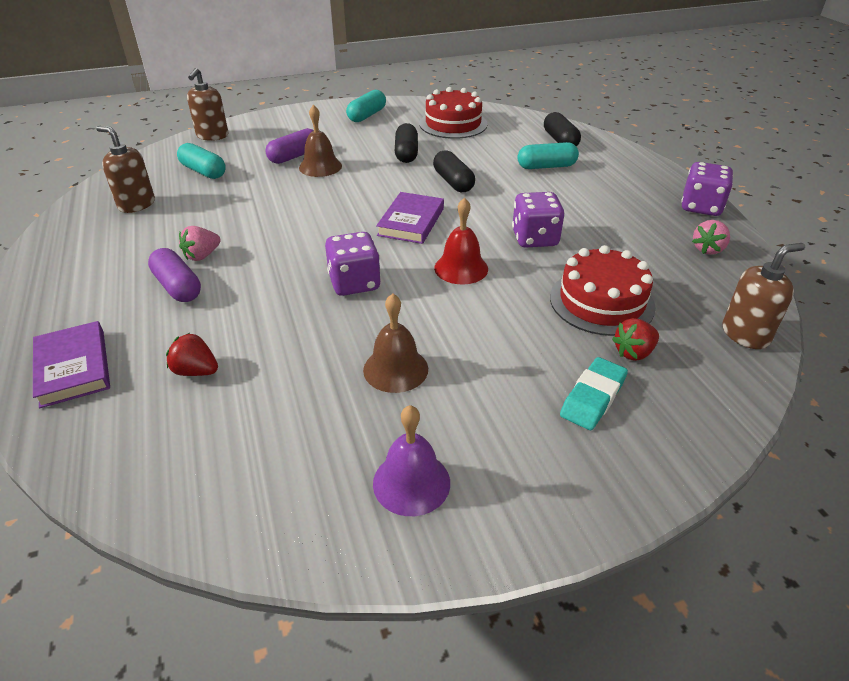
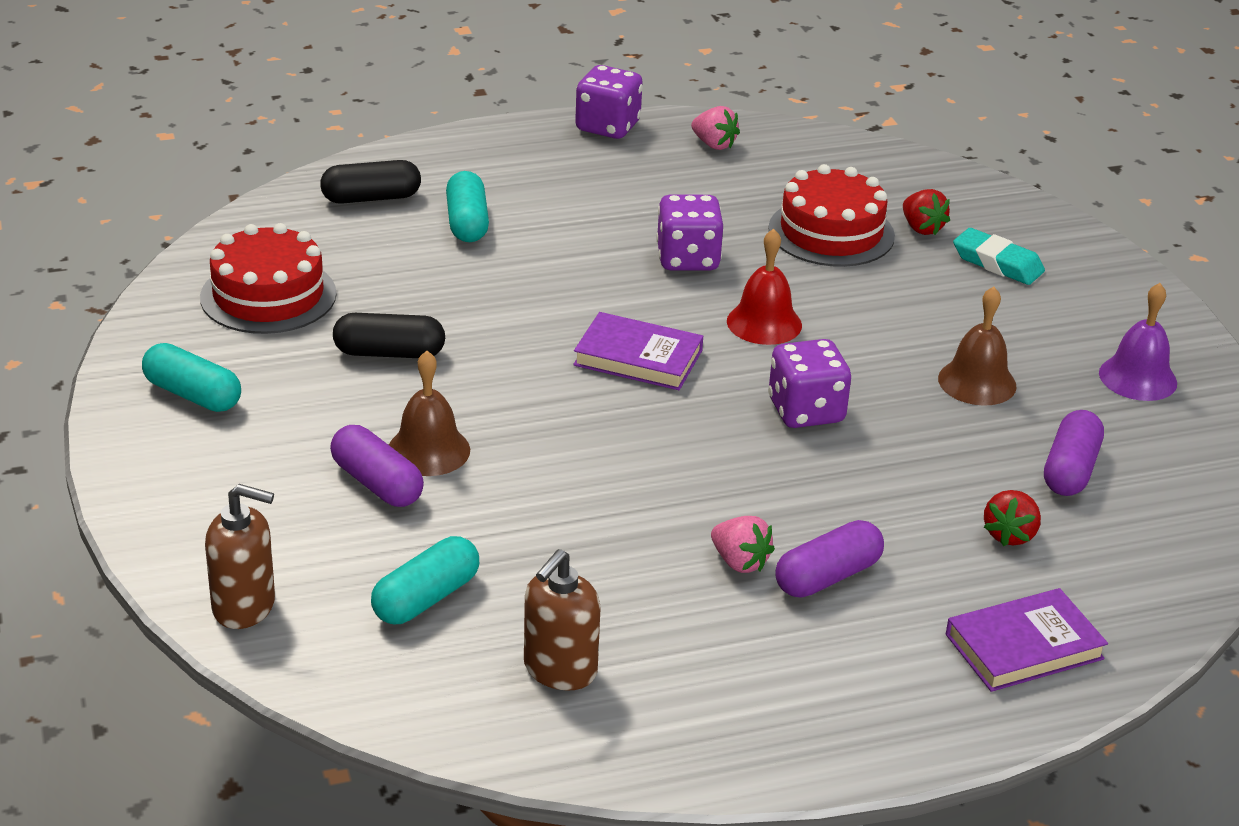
camera: 90 degrees left, 5 degrees down
(270, 415) = (1070, 470): none -> purple capsule
(453, 182) = (510, 312): black capsule -> none
(745, 334) = (881, 160): brown soap dispenser -> none

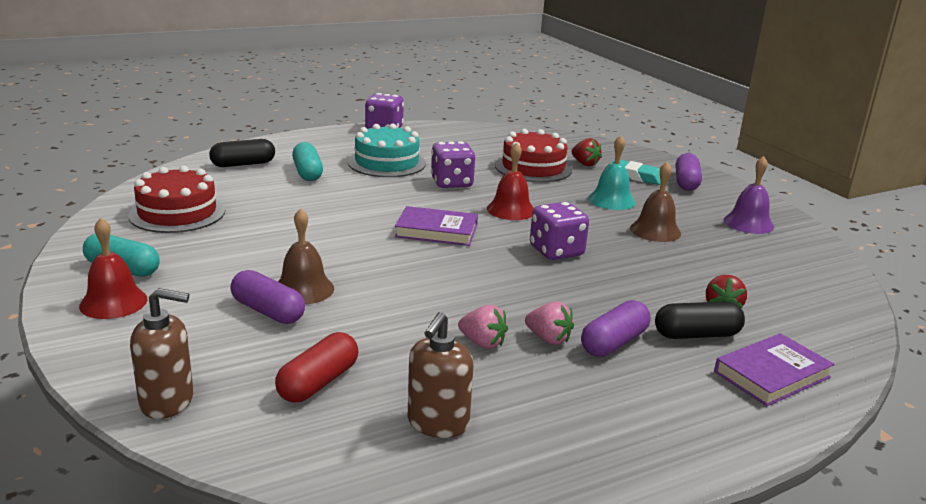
camera: 10 degrees left, 10 degrees down
(181, 451) = (113, 302): none -> red bell
(389, 353) = (266, 238): black capsule -> black capsule (696, 335)
(426, 598) = (318, 382): turquoise capsule -> red capsule
(595, 207) = (387, 163): none -> turquoise cake
(714, 144) = (449, 134): pink strawberry -> pink strawberry (482, 343)
(933, 313) = (611, 200): none -> turquoise bell
(1070, 470) = (738, 271): purple capsule -> purple capsule (686, 182)

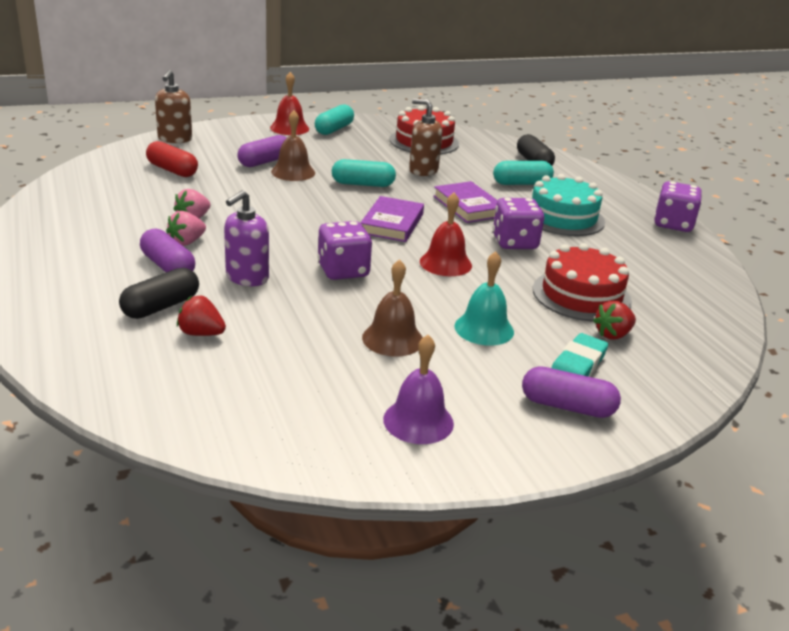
camera: 95 degrees right, 5 degrees up
(333, 246) = (363, 184): none -> turquoise capsule
(437, 423) = (108, 196): brown soap dispenser -> brown soap dispenser (423, 170)
(605, 296) = (247, 278): none -> purple soap dispenser
(696, 335) = (161, 307): black capsule -> black capsule turned 45 degrees clockwise
(771, 374) = (79, 326): purple book -> purple book (468, 206)

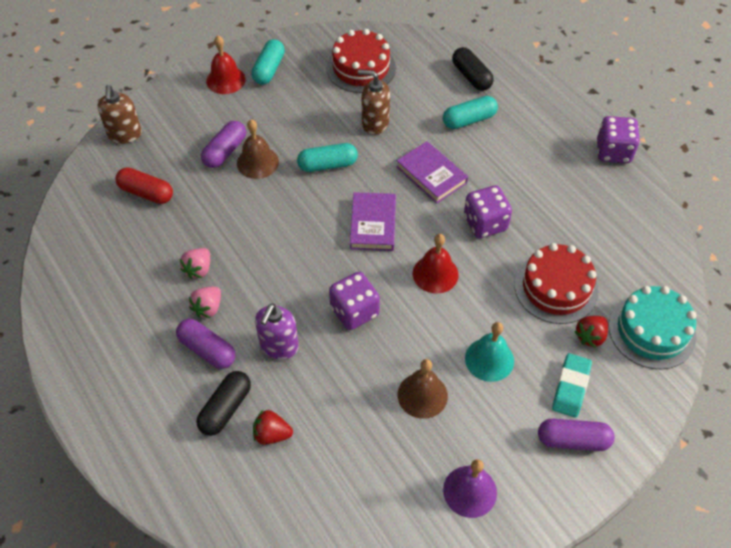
camera: 10 degrees left, 25 degrees up
(563, 217) = (517, 168): turquoise cake -> turquoise cake (651, 331)

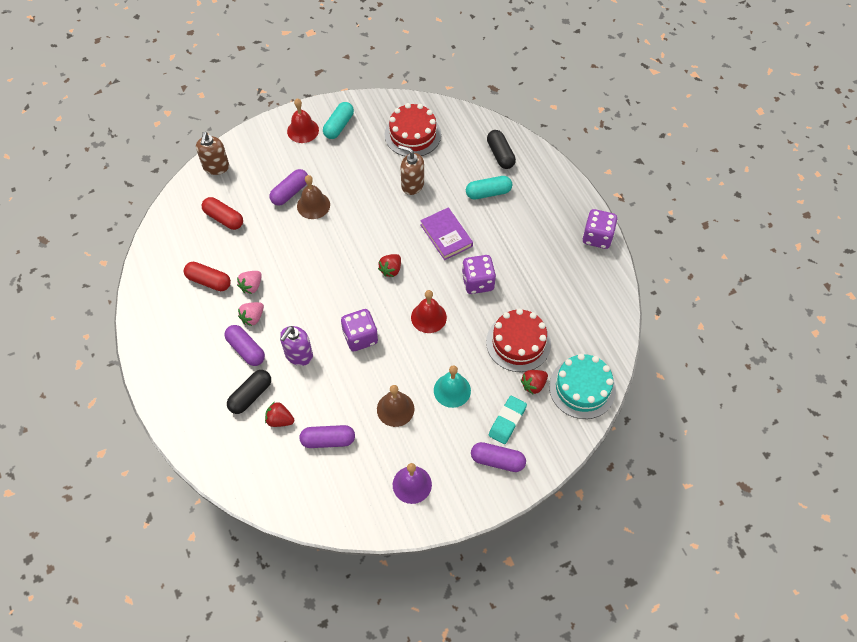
camera: 10 degrees right, 5 degrees up
(141, 271) = (209, 281): none -> red capsule
(327, 165) = (367, 215): turquoise capsule -> none
(343, 450) = (328, 440): none -> purple capsule
(373, 224) = (391, 270): purple book -> red strawberry

